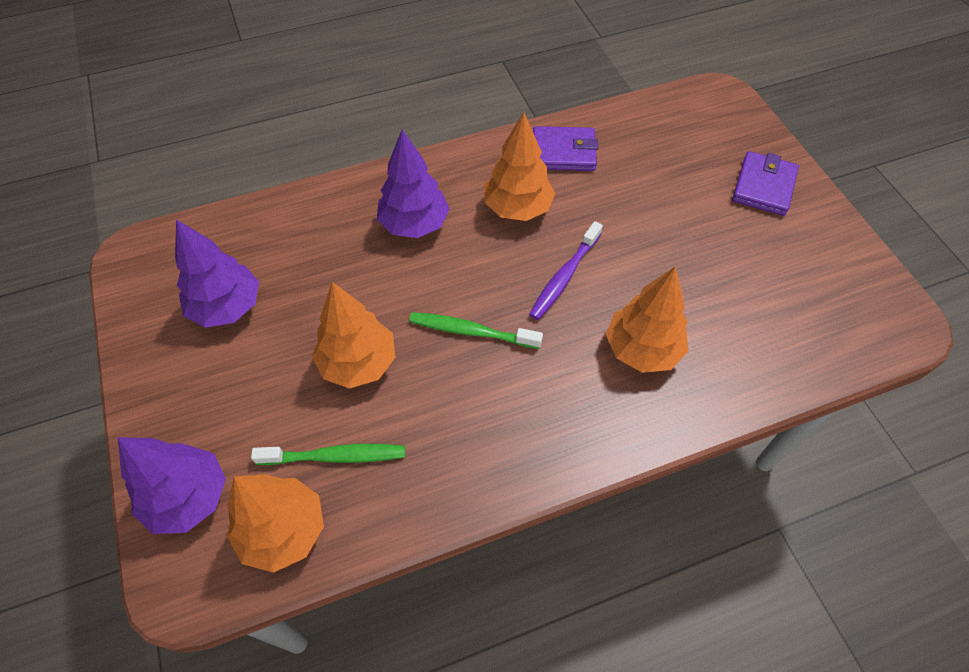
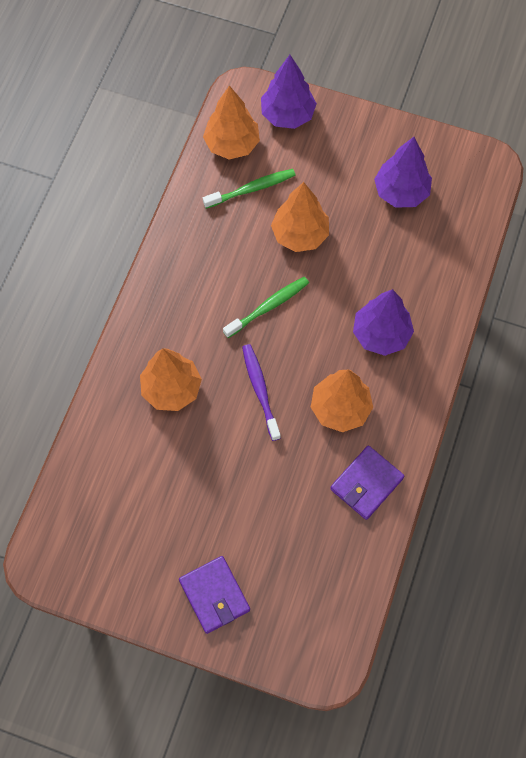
camera: 130 degrees right, 10 degrees up
(335, 456) = (251, 189): green toothbrush -> green toothbrush turned 150 degrees counterclockwise

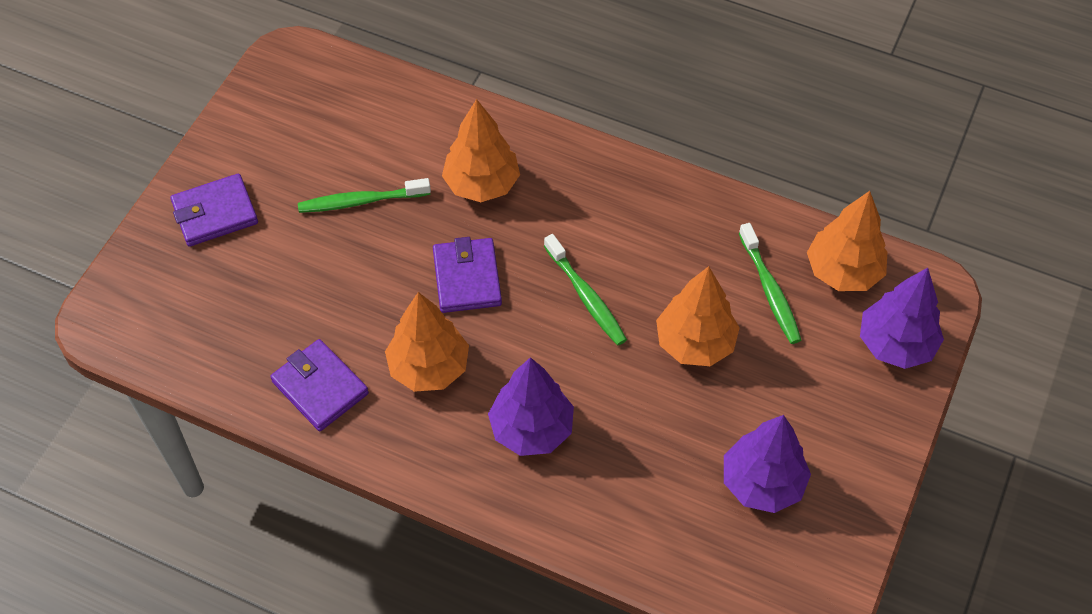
camera: 95 degrees right, 10 degrees down
(194, 479) = (361, 201): none -> green toothbrush
(260, 390) = (467, 278): purple toothbrush -> purple wallet

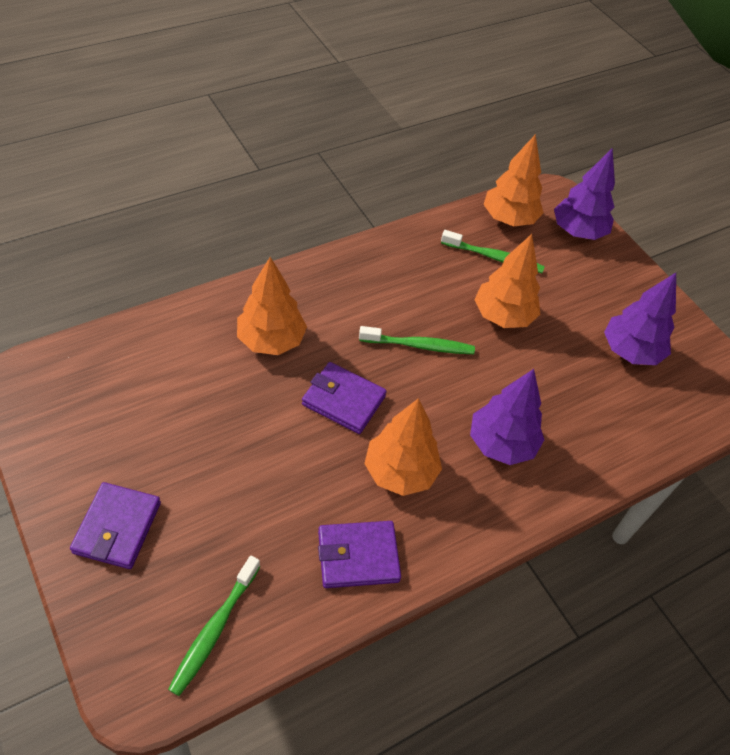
camera: 60 degrees left, 5 degrees down
(361, 201) = (211, 420): green toothbrush -> green toothbrush (214, 629)

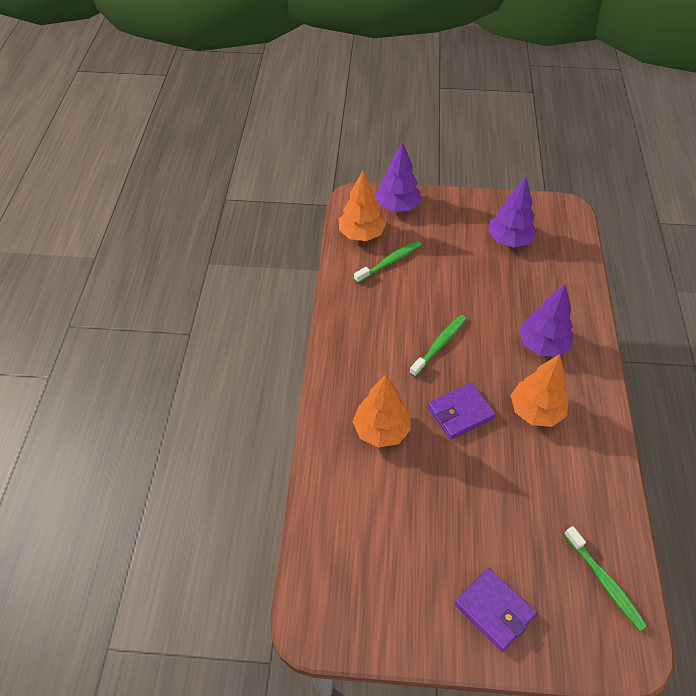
camera: 50 degrees left, 0 degrees up
(358, 556) = (587, 468): purple wallet -> none
(503, 316) = (442, 286): orange tree -> none

